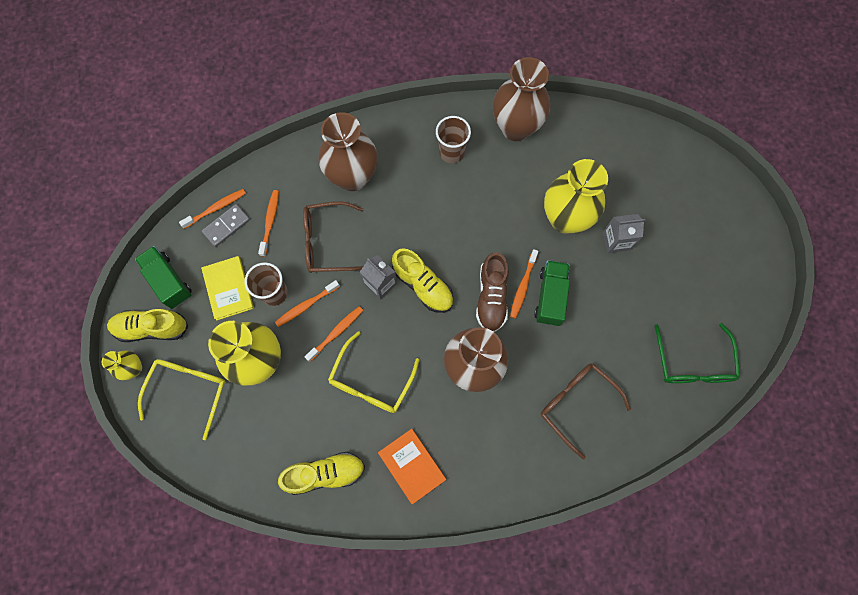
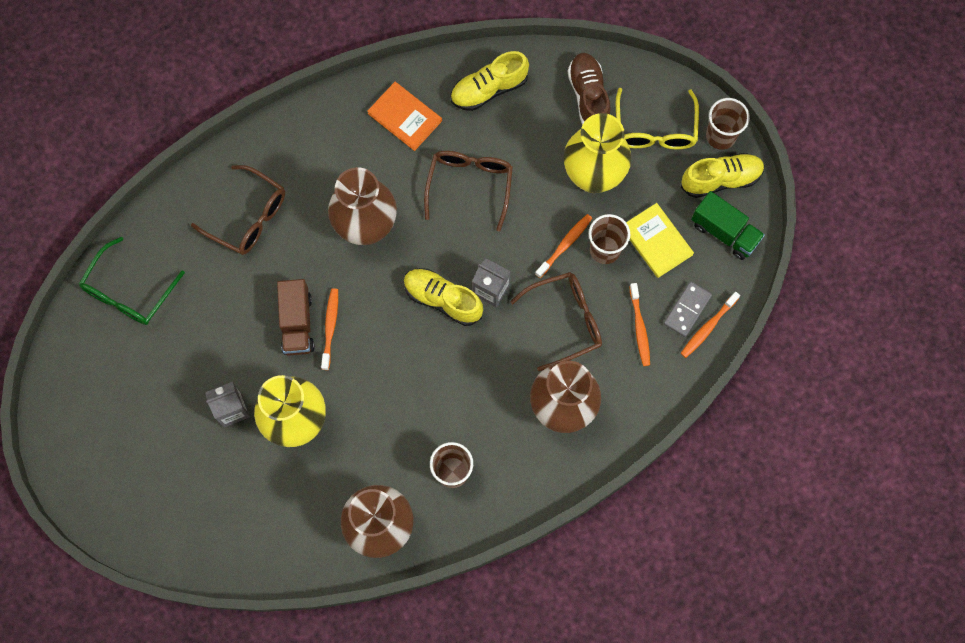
camera: 165 degrees right, 0 degrees up
(134, 368) = (720, 136): yellow vase -> brown cup
(336, 332) = (522, 225): orange toothbrush -> none
(371, 381) = (469, 186): yellow glasses -> brown glasses
(491, 297) = (363, 306): brown shoe -> brown shoe (588, 96)
(550, 297) = (297, 323): green truck -> brown truck
(692, 362) = (129, 291): green glasses -> green glasses turned 135 degrees counterclockwise

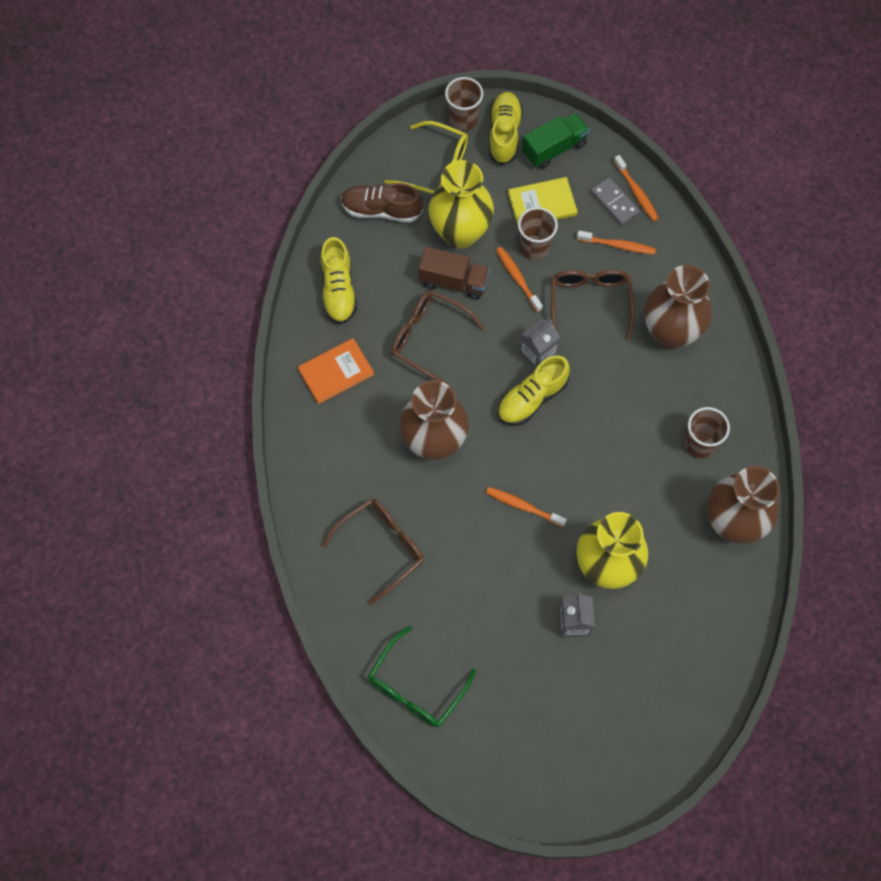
camera: 70 degrees left, 5 degrees down
(129, 291) = (416, 687): green glasses -> green glasses turned 75 degrees clockwise
(297, 323) = (508, 535): brown truck -> brown truck (453, 281)

